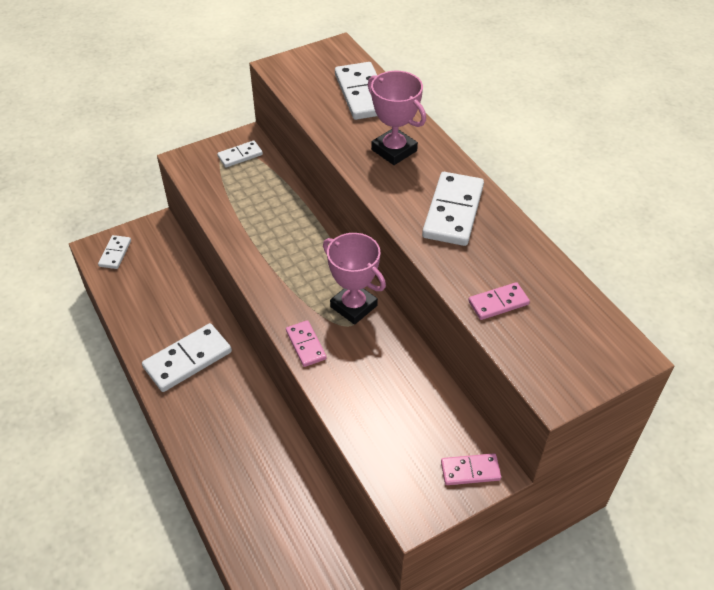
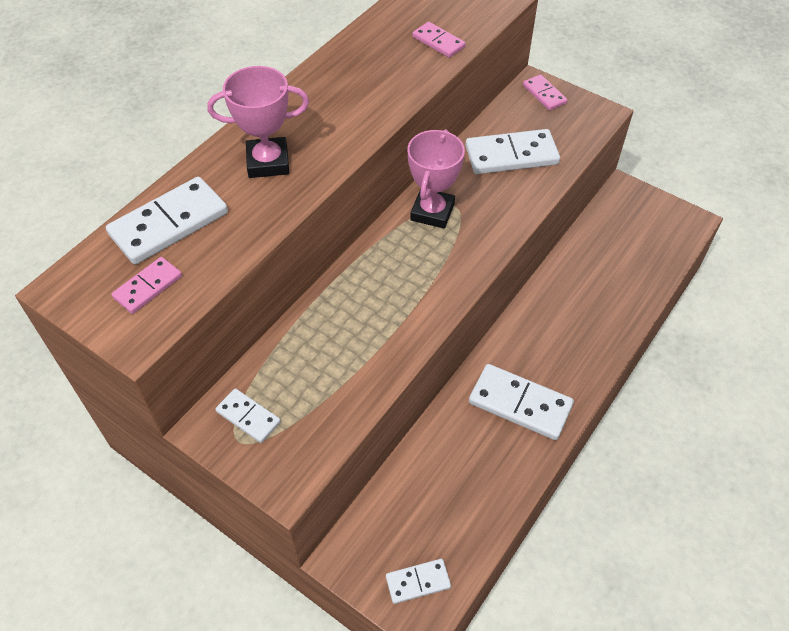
camera: 115 degrees left, 5 degrees up
(306, 345) = (500, 229): pink domino -> pink domino (148, 287)
(394, 150) = (268, 162): pink trophy -> pink trophy turned 60 degrees clockwise
(453, 211) = (341, 94): white domino -> white domino (511, 155)

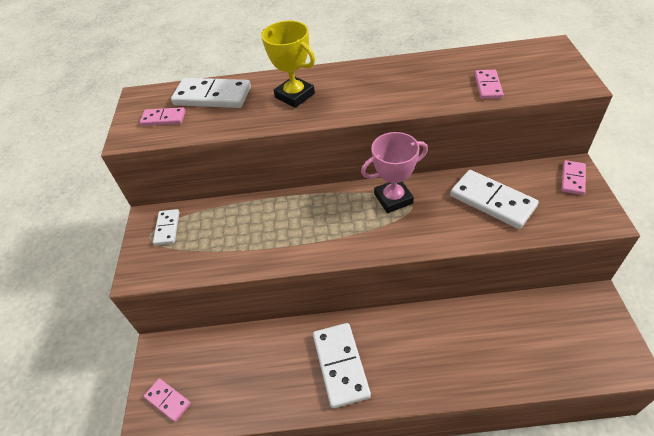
camera: 55 degrees right, 5 degrees down
(268, 162) = (294, 95): pink trophy -> yellow trophy
(418, 582) = (168, 400): white domino -> pink domino

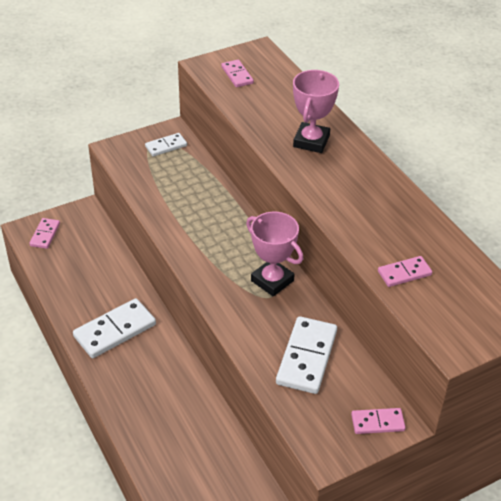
camera: 60 degrees right, 5 degrees down
(212, 96) = (282, 91): white domino -> none
(294, 95) = (311, 141): yellow trophy -> pink trophy

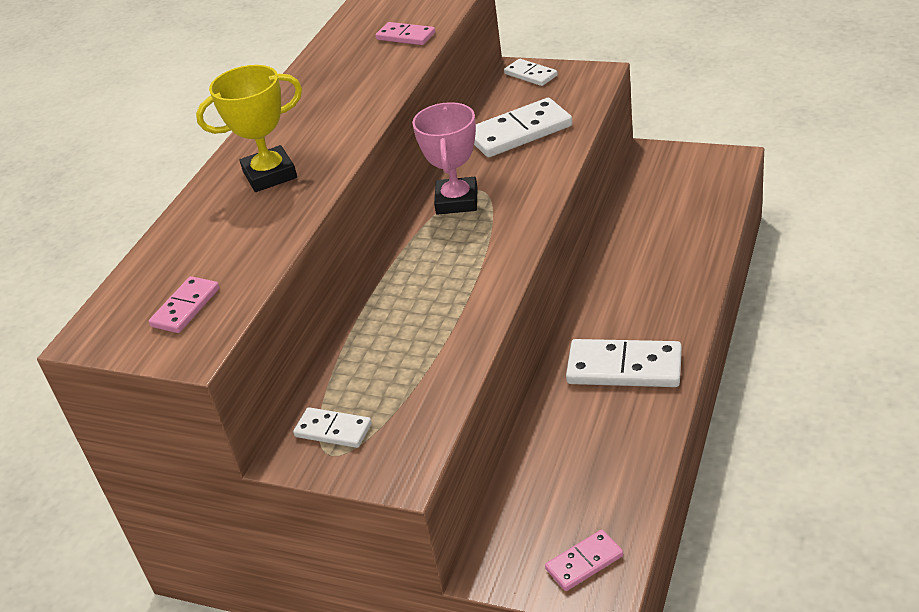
camera: 125 degrees left, 5 degrees down
(311, 141) = (270, 175): pink trophy -> yellow trophy
(377, 422) = (530, 75): pink domino -> white domino

